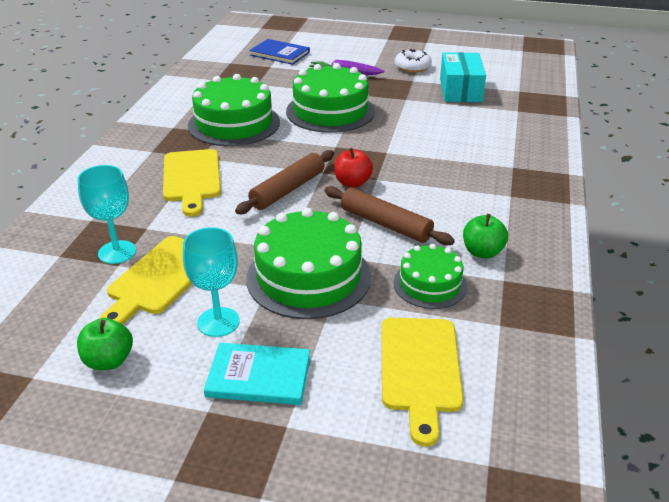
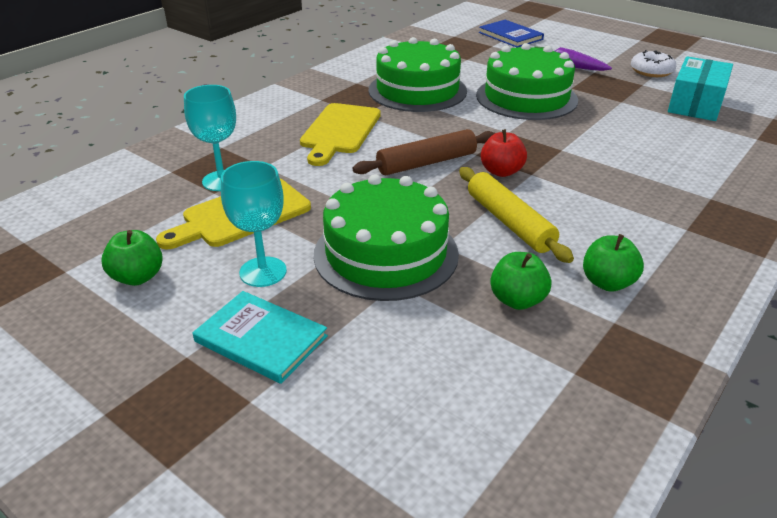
camera: 25 degrees right, 0 degrees up
(385, 224) = (509, 222): brown rolling pin -> yellow rolling pin
(420, 369) = (440, 391): yellow cutting board -> none
(430, 284) = (517, 300): green cake -> green apple

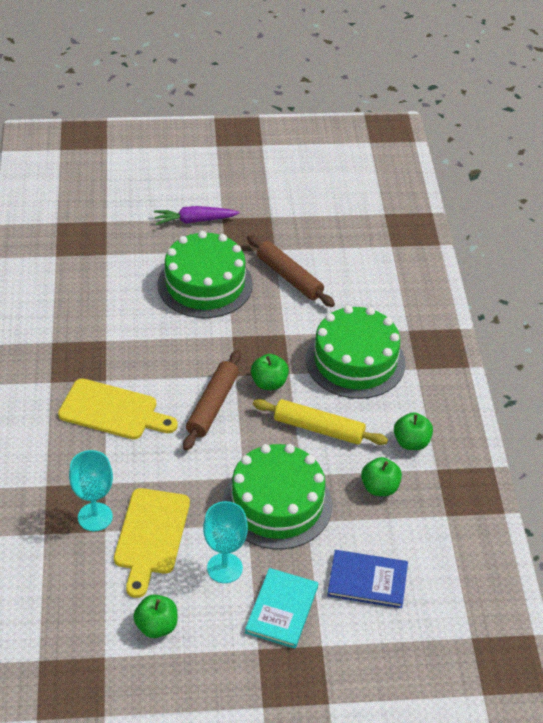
camera: 45 degrees left, 10 degrees up
(261, 339) = (282, 609): turquoise book -> turquoise book turned 60 degrees counterclockwise
(339, 131) = (113, 411): yellow cutting board -> yellow cutting board turned 45 degrees counterclockwise
(417, 90) = (114, 323): green cake -> green cake (355, 361)
(501, 171) = (269, 383): red apple -> green apple
(510, 36) = (106, 196): blue book -> blue book (367, 580)
(614, 120) = (289, 277): none -> brown rolling pin
(651, 71) = (262, 193): white donut -> none
(695, 104) = (325, 223): turquoise box -> none

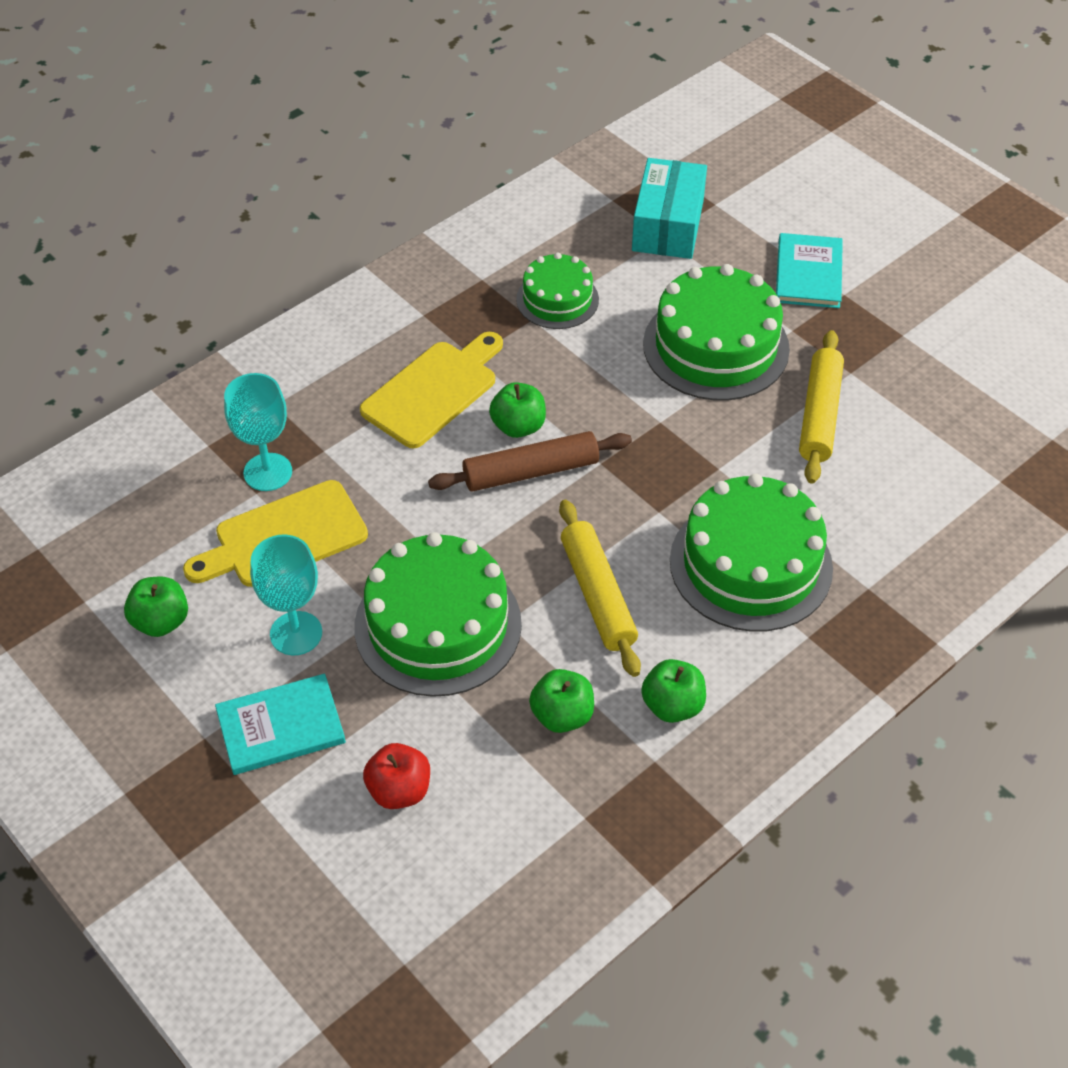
camera: 55 degrees right, 5 degrees up
(100, 247) = (667, 225): none -> turquoise box
(103, 322) = (557, 299): none -> green cake
(113, 411) = (433, 391): yellow cutting board -> yellow cutting board turned 120 degrees counterclockwise
(194, 221) = (808, 273): purple carrot -> turquoise book
(269, 383) = (621, 502): green apple -> green apple (518, 426)
(289, 277) = (819, 414): brown rolling pin -> yellow rolling pin
(367, 580) = (399, 790): blue book -> red apple

